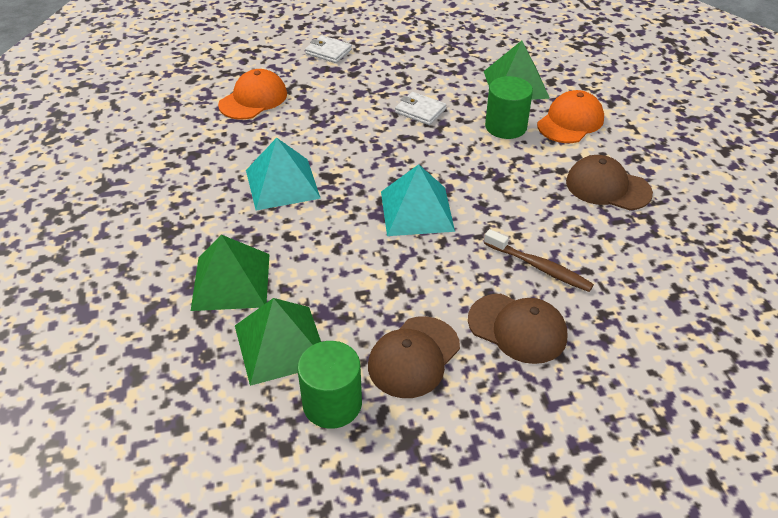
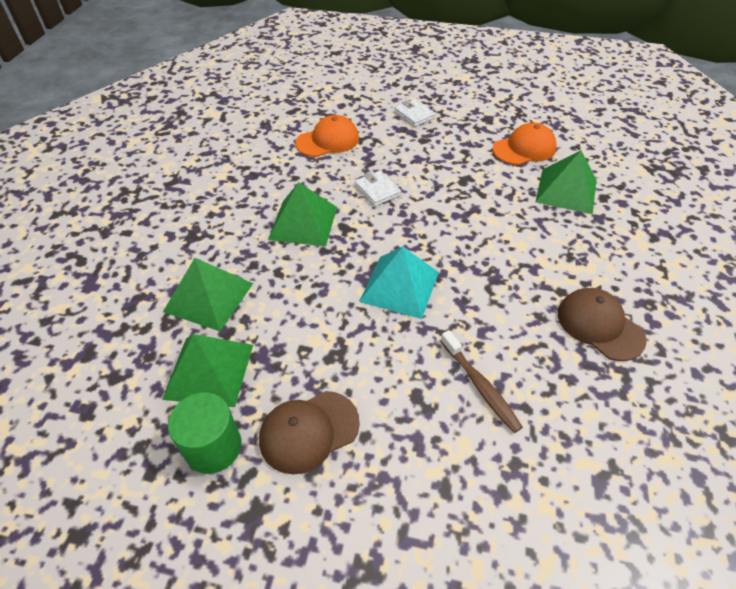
camera: 25 degrees right, 5 degrees up
(282, 184) = (303, 223): turquoise pyramid -> green pyramid
(420, 111) = (461, 191): white wallet -> white wallet (377, 190)
(506, 127) = (532, 230): green cylinder -> none
(517, 328) = (421, 442): brown cap -> none
(570, 121) = (600, 244): orange cap -> orange cap (524, 148)

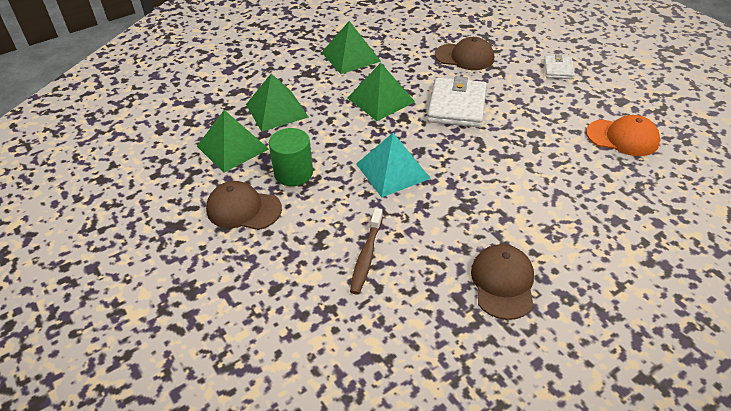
camera: 45 degrees right, 5 degrees down
(213, 447) = (192, 183): green cylinder -> green cylinder (293, 173)
(328, 141) = (464, 57): orange cap -> brown cap
(377, 190) = (457, 106): white wallet -> white wallet, size x1.81
(566, 191) = (615, 186): green pyramid -> green pyramid (350, 57)

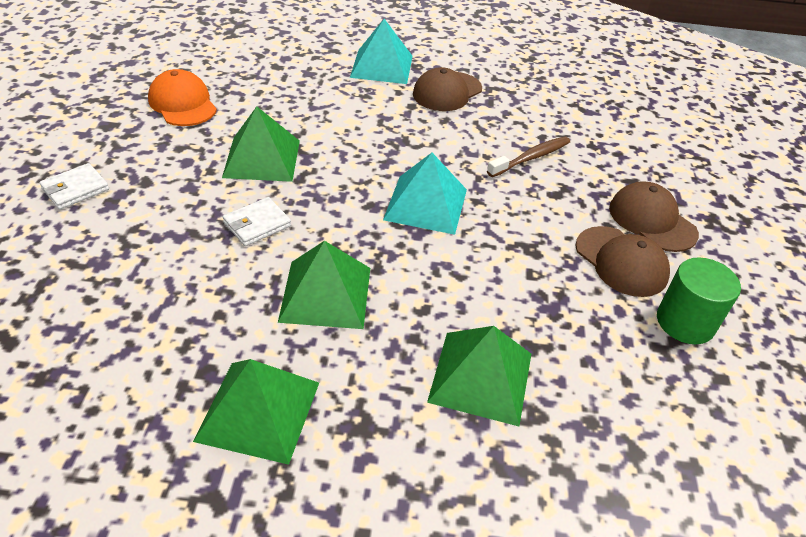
camera: 145 degrees left, 0 degrees up
(232, 147) = (588, 353): green pyramid -> green pyramid (262, 158)
(293, 173) = (534, 267): green cylinder -> green cylinder (685, 322)
(457, 106) = (257, 224): white wallet -> white wallet, size x0.55
(464, 57) = (123, 282): brown cap -> brown cap (652, 220)
(588, 273) = (382, 66): none -> turquoise pyramid

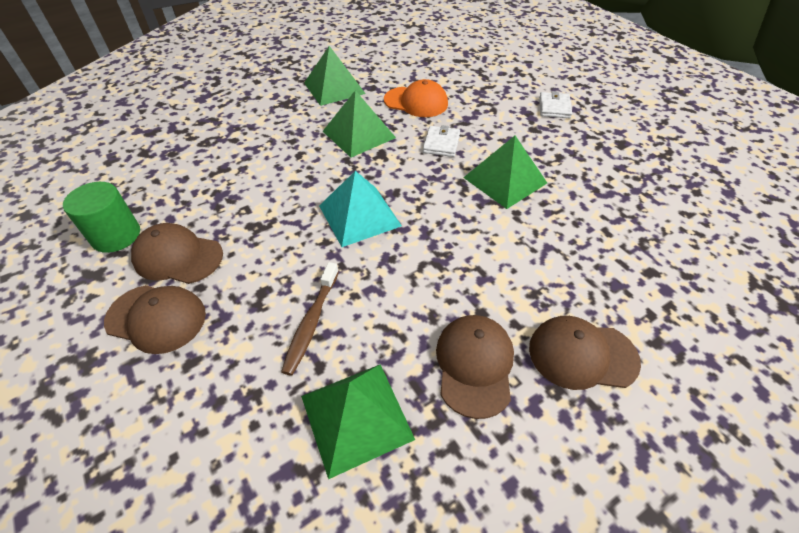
camera: 145 degrees right, 5 degrees up
(182, 103) = (624, 185): orange cap -> orange cap (416, 102)
(382, 66) = (582, 354): turquoise pyramid -> brown cap
(481, 377) = (243, 142): green pyramid -> green pyramid (356, 416)

